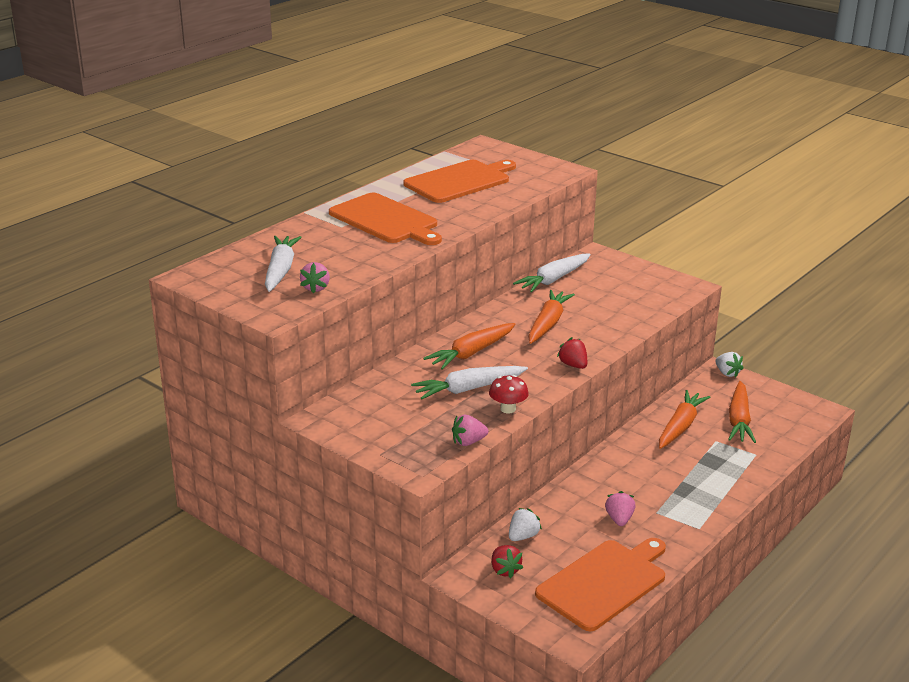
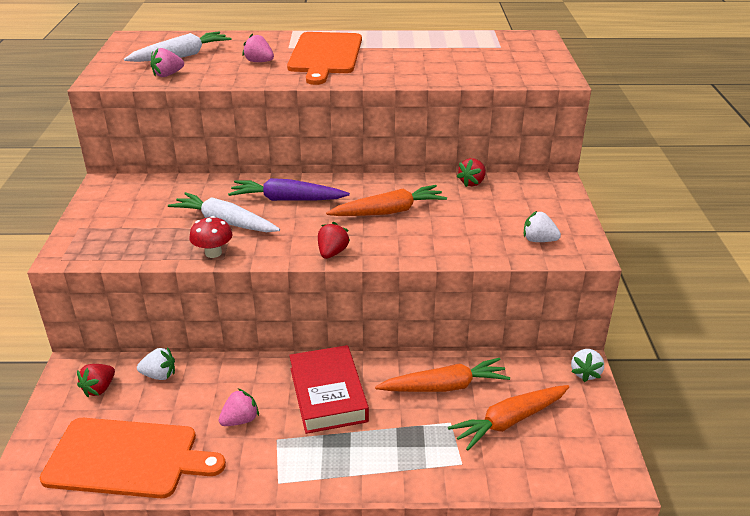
camera: 50 degrees right, 5 degrees up
(460, 181) = (448, 52): orange cutting board -> none
(468, 442) = (136, 257): pink strawberry -> pink strawberry (259, 62)
(471, 353) = (287, 199): orange carrot -> purple carrot
(553, 279) = (472, 183): white carrot -> red strawberry
(634, 473) = (328, 394): none -> red book
(657, 293) = (538, 240): none -> white strawberry

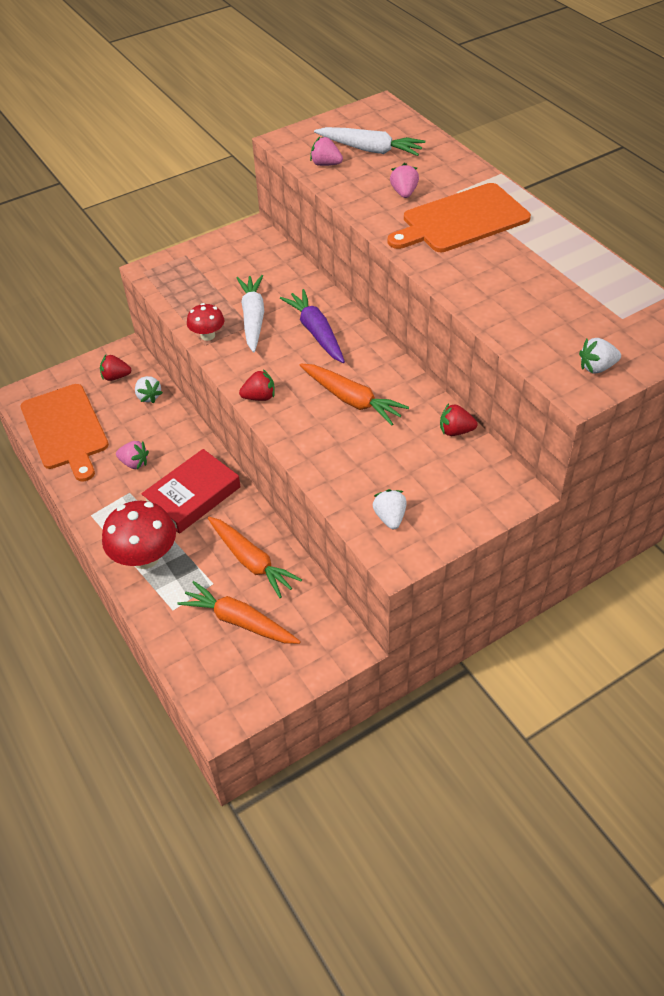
camera: 60 degrees right, 15 degrees up
(377, 459) = (145, 557): none -> red mushroom
(585, 373) = (340, 652): white strawberry -> white strawberry (597, 367)

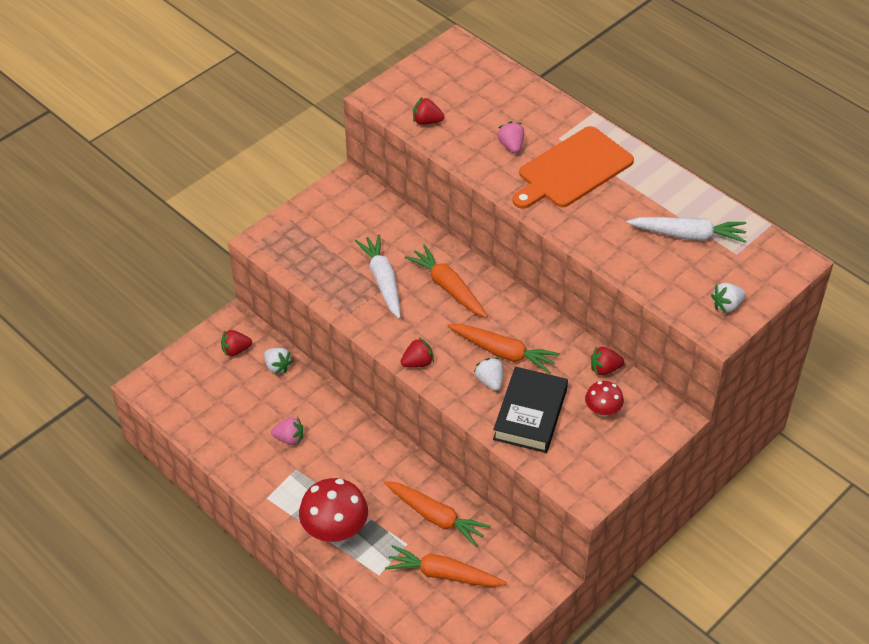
camera: 15 degrees left, 0 degrees up
(65, 429) = (206, 414): orange cutting board -> none
(193, 496) = (358, 462): red book -> none
(207, 335) = (345, 305): red mushroom -> red mushroom (602, 410)
(316, 332) = (448, 287): purple carrot -> orange carrot
(326, 164) = (427, 121): pink strawberry -> red strawberry
(360, 464) = (530, 414): none -> black book
(370, 149) = (463, 99): white carrot -> white carrot (688, 235)
(390, 517) = (571, 460): white strawberry -> white strawberry (490, 381)

